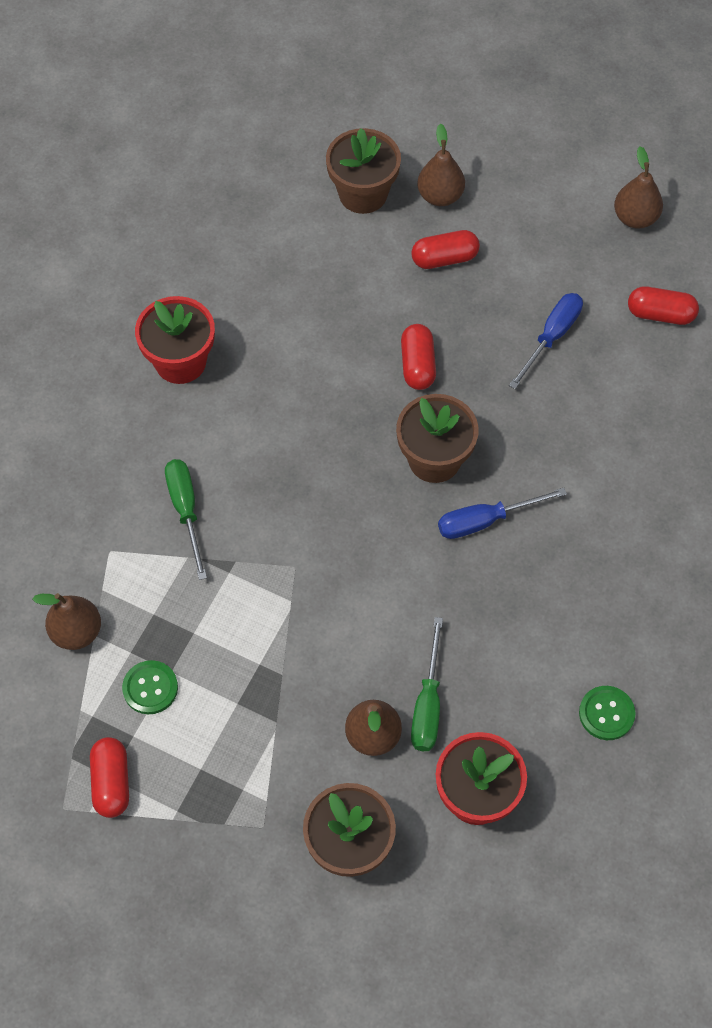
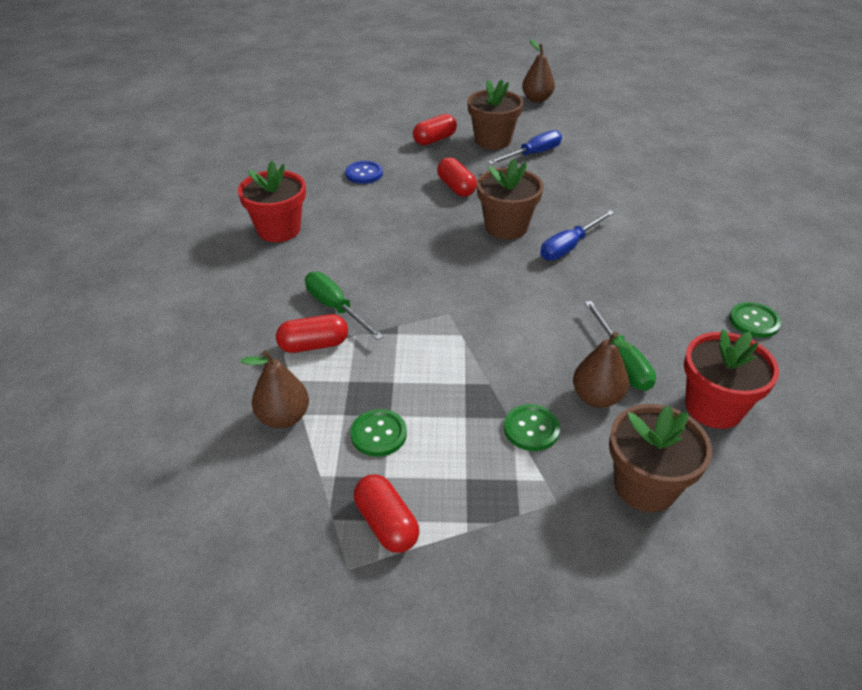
camera: 25 degrees left, 20 degrees down
(288, 743) = (531, 429): none -> green button
(322, 295) = (364, 174): none -> blue button
(363, 194) = (359, 127): brown flower pot -> brown flower pot (492, 140)
(440, 196) = (410, 117): brown pear -> none
(551, 337) = (533, 154): blue screwdriver -> blue screwdriver turned 45 degrees clockwise
(660, 314) = (589, 130): red capsule -> red capsule (314, 345)

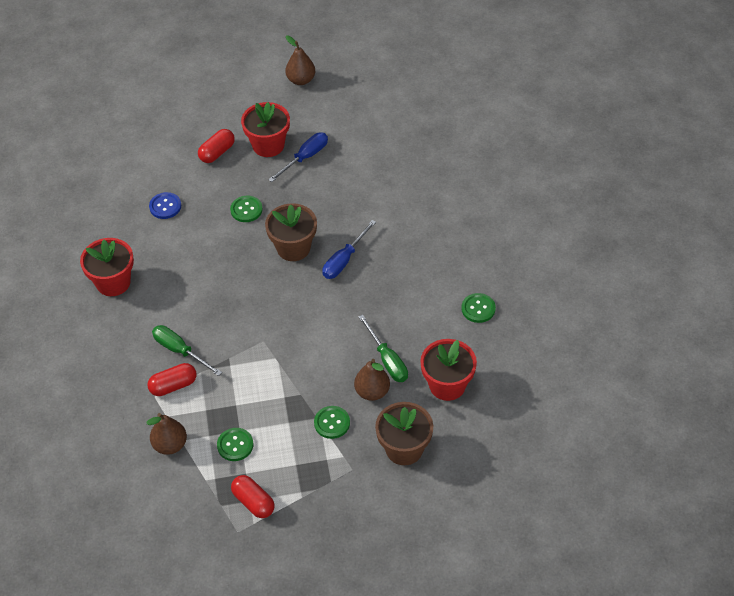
camera: 10 degrees left, 10 degrees up
(456, 187) = (246, 210): red capsule -> green button
(492, 140) = (268, 145): brown flower pot -> red flower pot

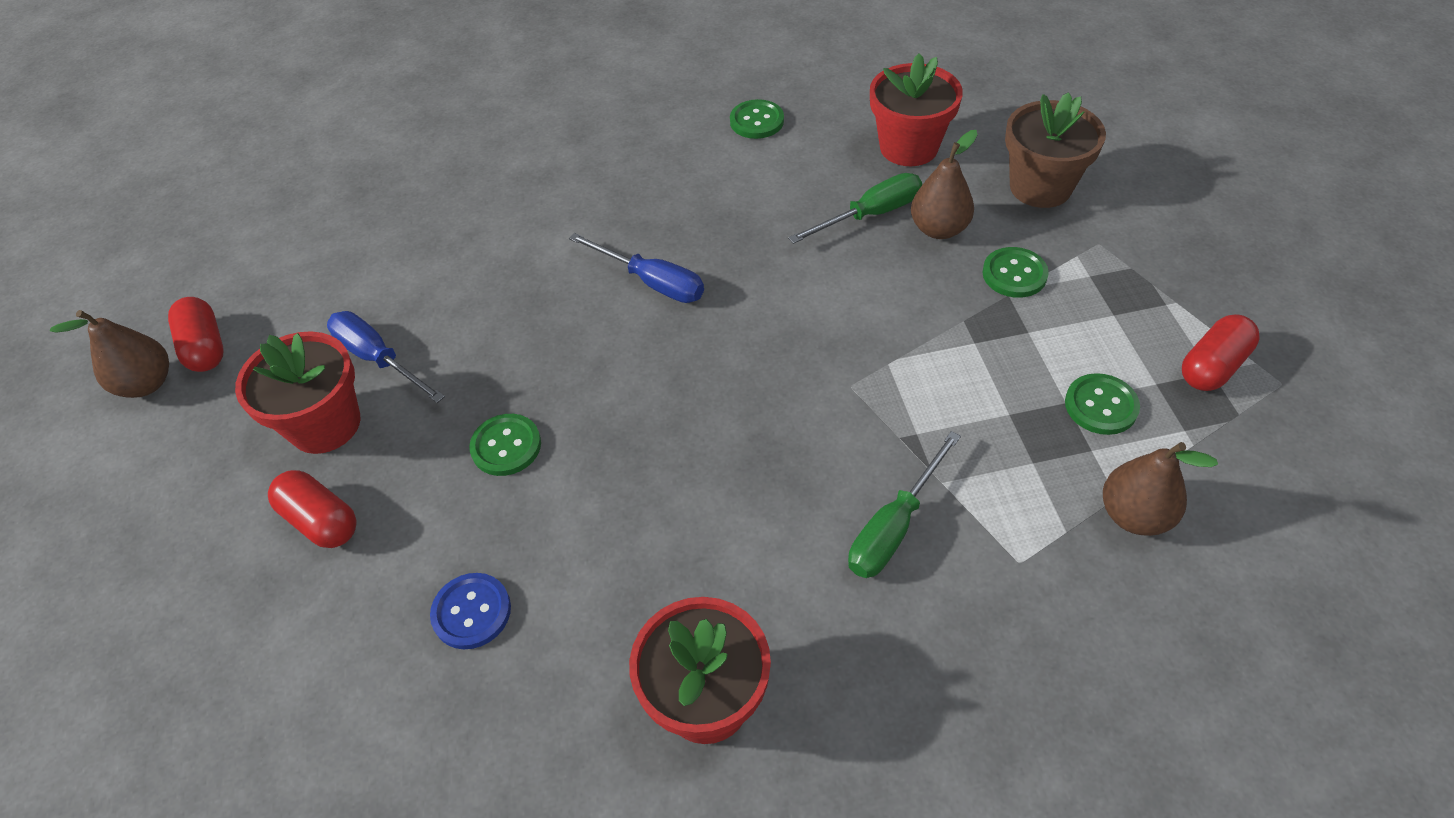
camera: 90 degrees left, 0 degrees up
(173, 385) = (986, 528): red capsule -> red capsule (205, 347)
(293, 248) = (618, 358): brown flower pot -> none

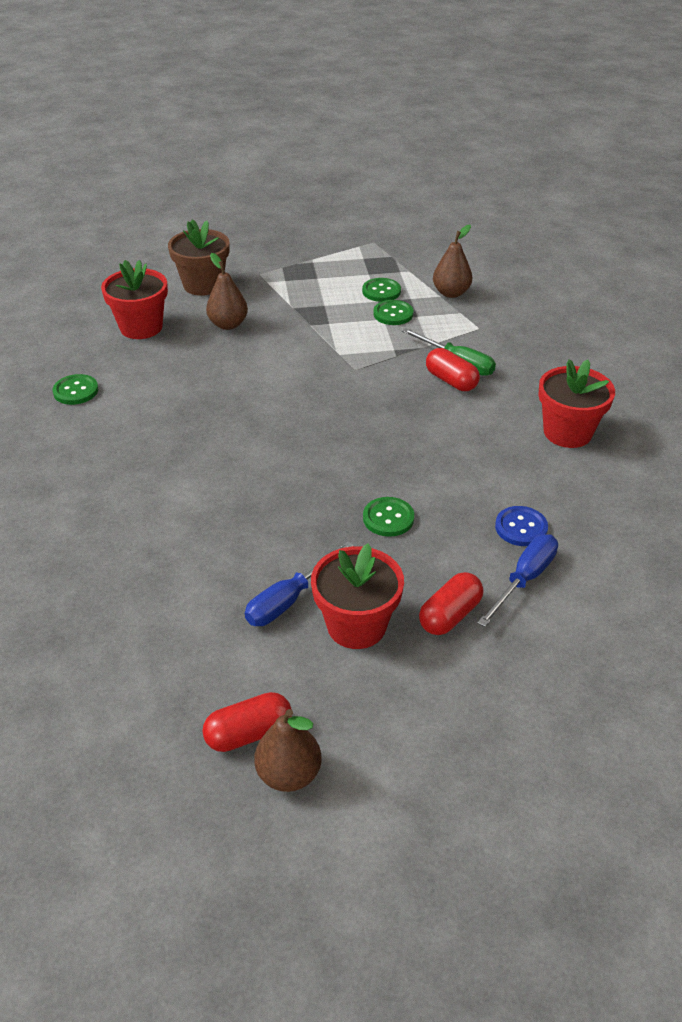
camera: 90 degrees left, 10 degrees down
(652, 282) = (242, 448): blue screwdriver -> blue screwdriver (524, 579)
(870, 215) = (205, 349): green screwdriver -> none
(1014, 274) = (277, 303): green button -> green button (393, 314)
(1212, 366) = (359, 257): red capsule -> red capsule (451, 381)

